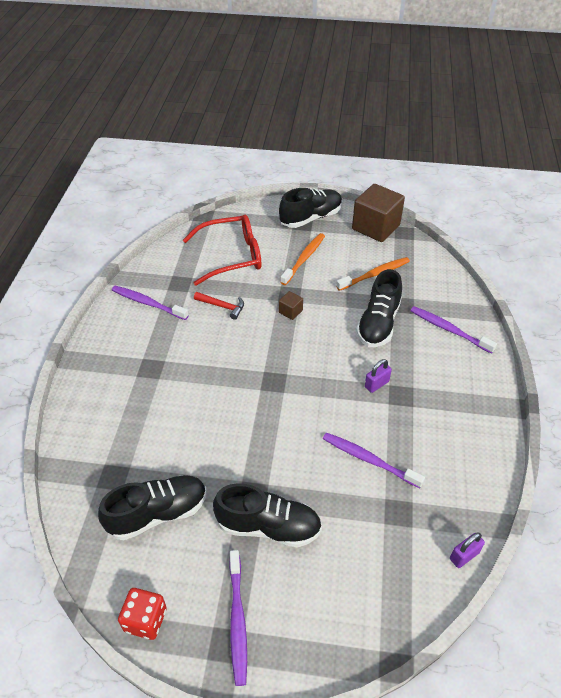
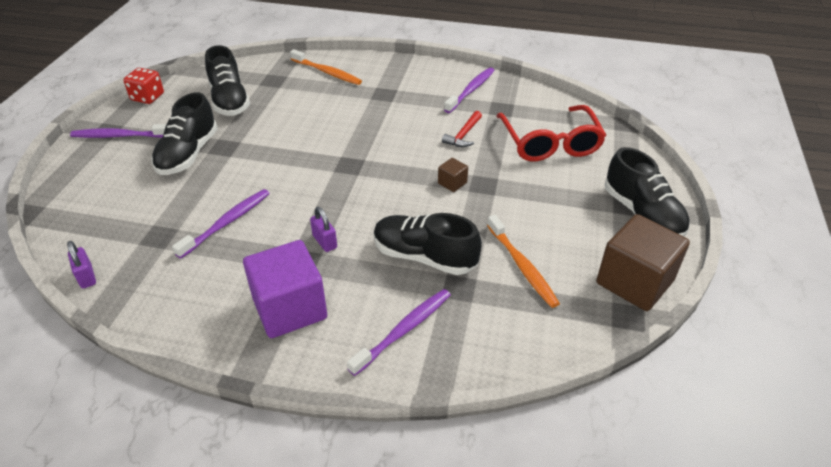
camera: 95 degrees right, 5 degrees down
(304, 259) = (550, 200): orange toothbrush -> orange toothbrush (327, 72)
(451, 394) = (290, 308): none -> purple cube

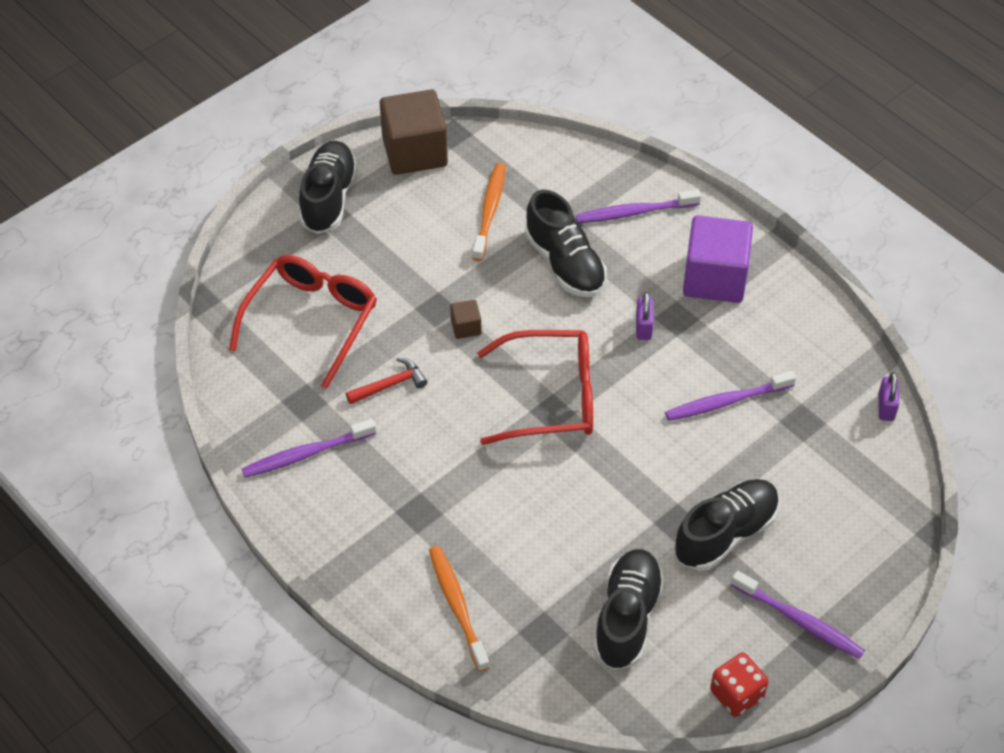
camera: 145 degrees left, 10 degrees up
(356, 172) = (551, 397): none -> red glasses

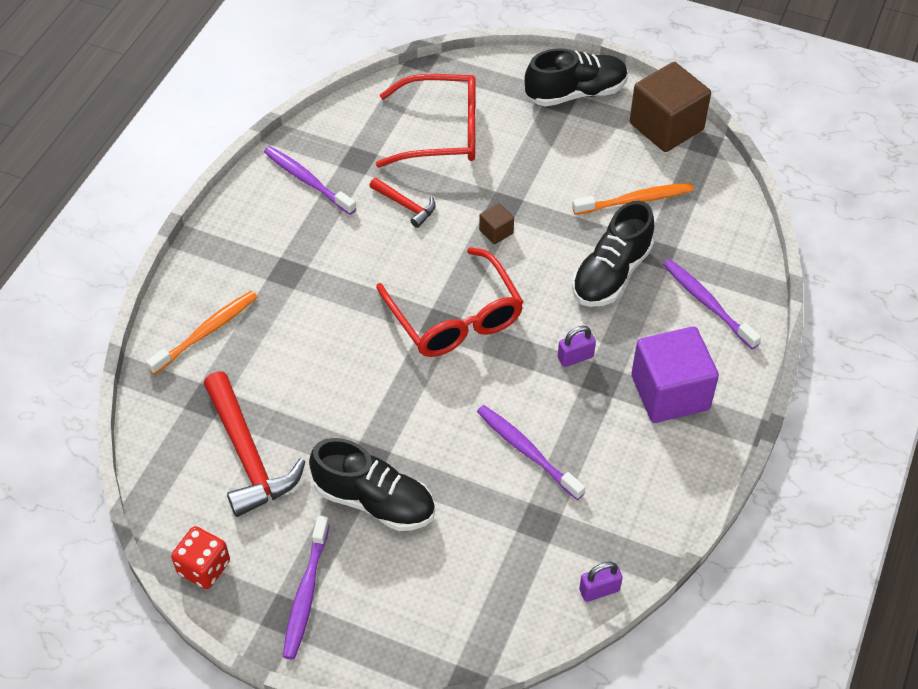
camera: 65 degrees right, 0 degrees up
(627, 618) = (248, 455): black shoe -> red hammer

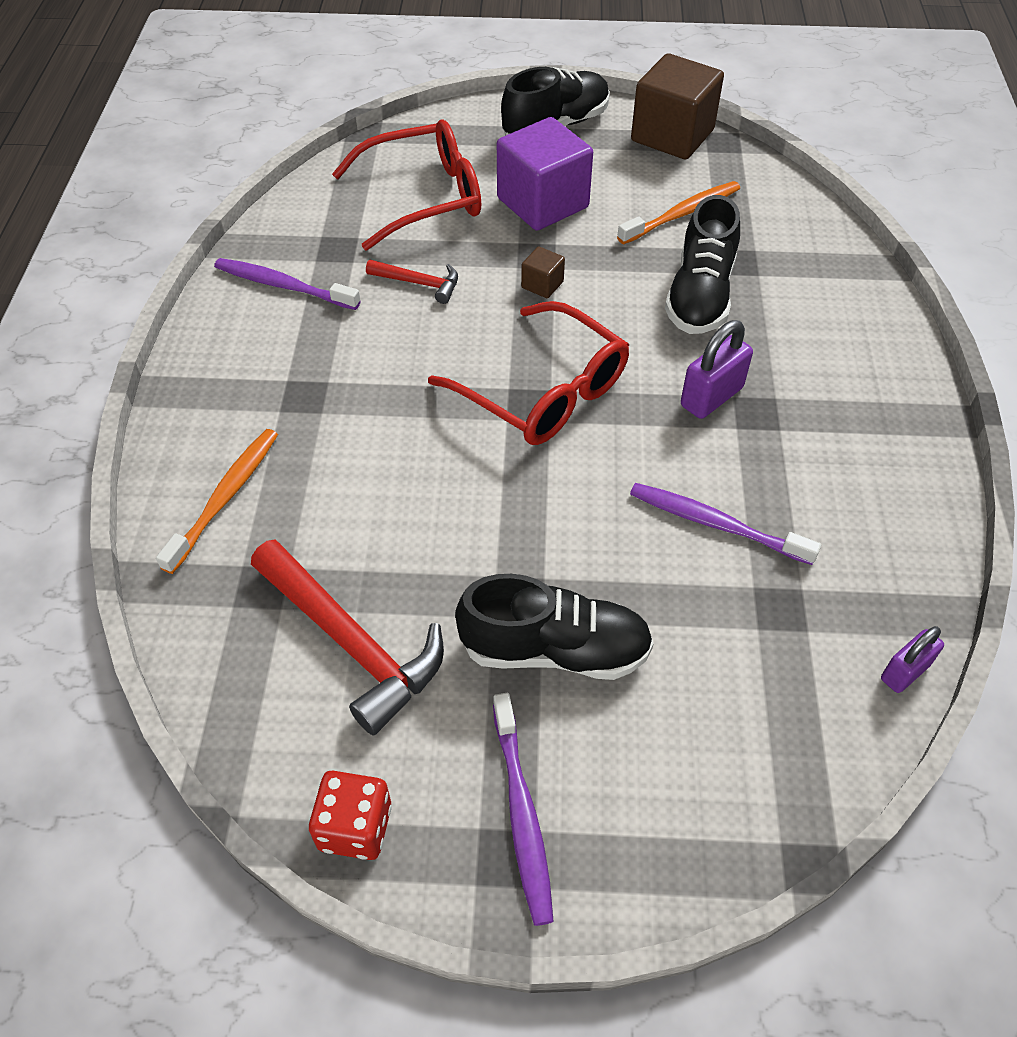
camera: 20 degrees left, 0 degrees up
(575, 357) = (711, 397): purple padlock -> purple padlock, size x1.51
(670, 392) = (843, 405): purple cube -> purple cube (543, 203)
(707, 304) = (825, 298): purple toothbrush -> none

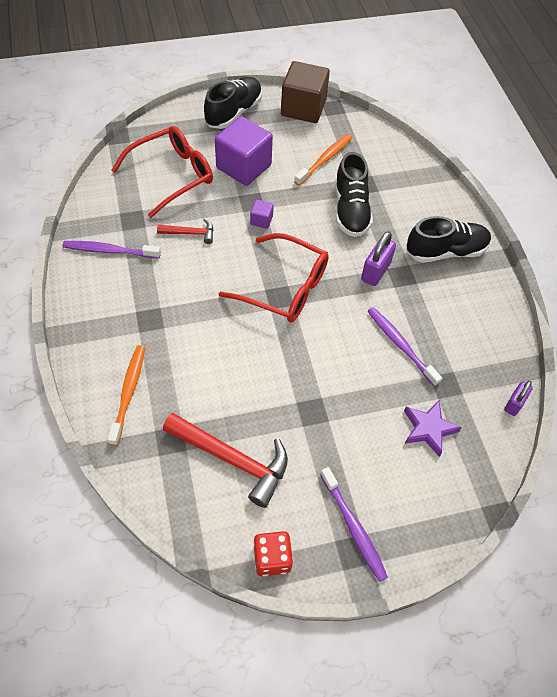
camera: 20 degrees left, 5 degrees up
(542, 285) = (261, 220): brown cube -> purple cube
(554, 650) = (341, 436): black shoe -> black shoe (445, 251)
(717, 524) = (401, 345): purple toothbrush -> purple toothbrush turned 45 degrees clockwise
(722, 676) = (428, 429): none -> purple star

